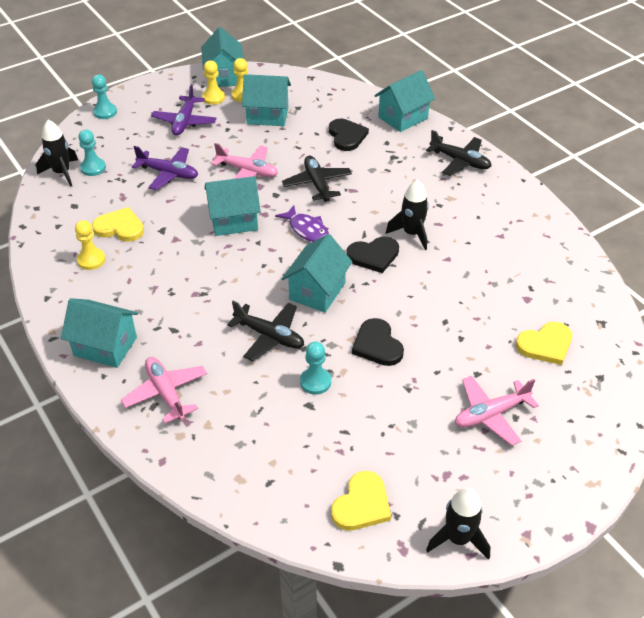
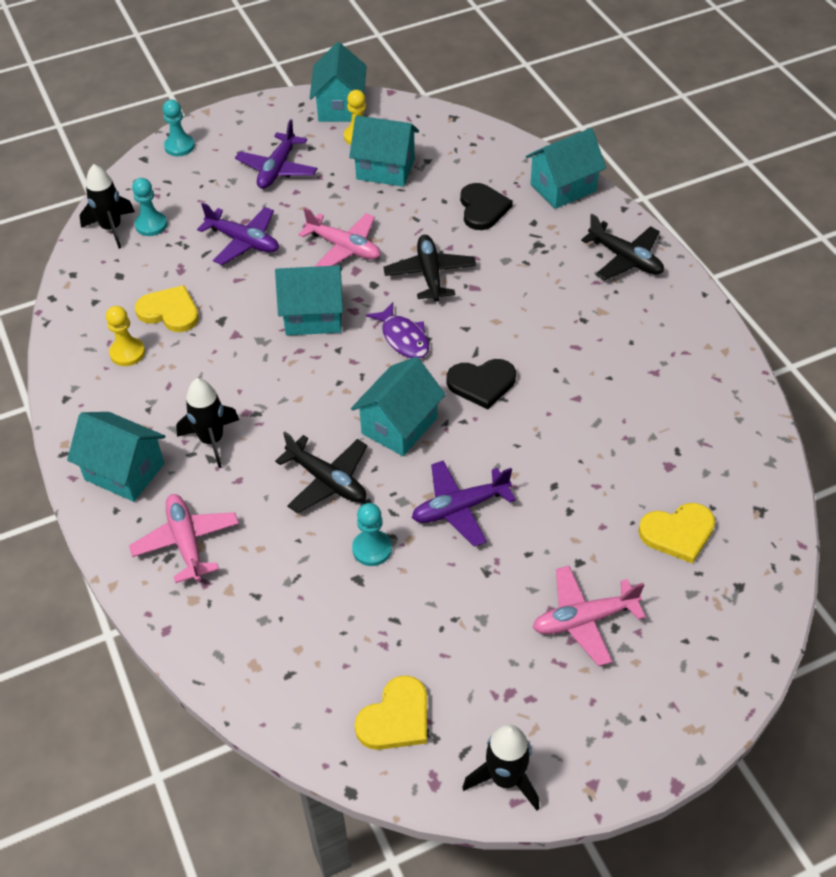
camera: 10 degrees right, 5 degrees up
(213, 98) = (320, 137): yellow pawn -> none
(377, 345) = (460, 508): black heart -> purple plane
(412, 234) = (538, 357): black rocket -> black rocket (212, 440)

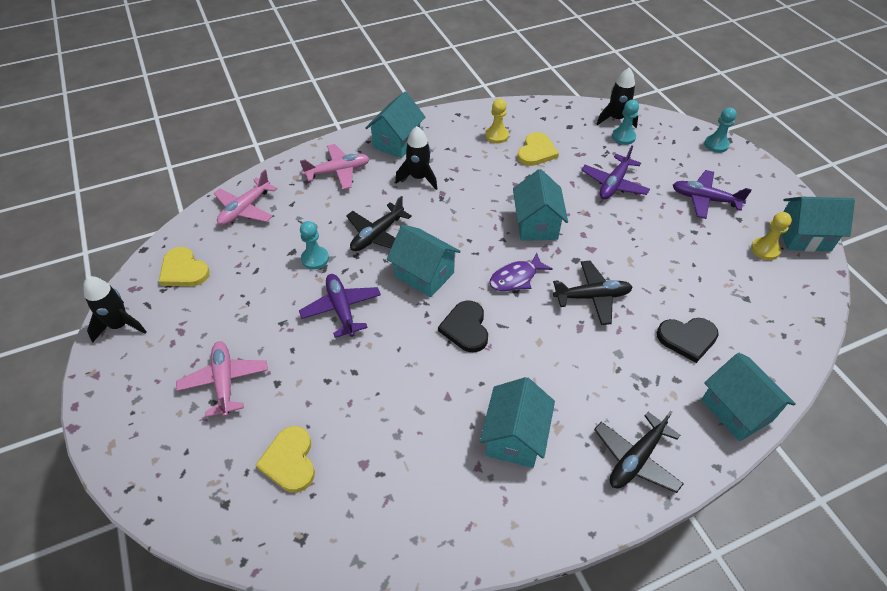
camera: 90 degrees right, 0 degrees up
(344, 248) = (616, 241): pink plane -> pink plane (245, 209)
(385, 169) = (724, 268): turquoise house -> turquoise house (514, 437)

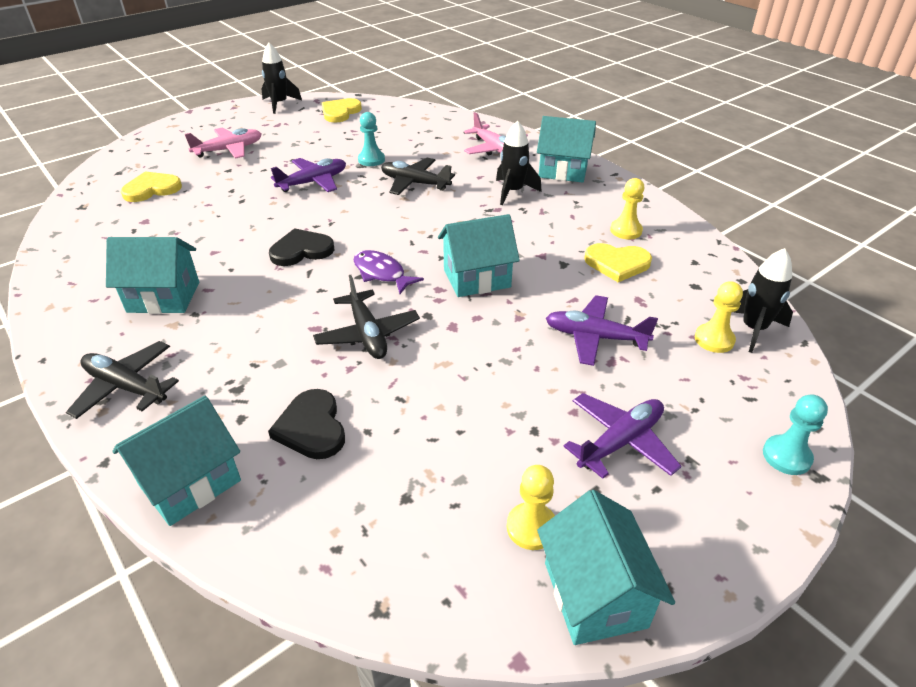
camera: 75 degrees right, 10 degrees down
(245, 209) = (420, 120): pink plane -> none
(424, 274) = (369, 216): turquoise house -> none
(623, 137) = (714, 339): turquoise pawn -> yellow pawn
(704, 199) = (620, 442): purple plane -> purple plane turned 45 degrees clockwise

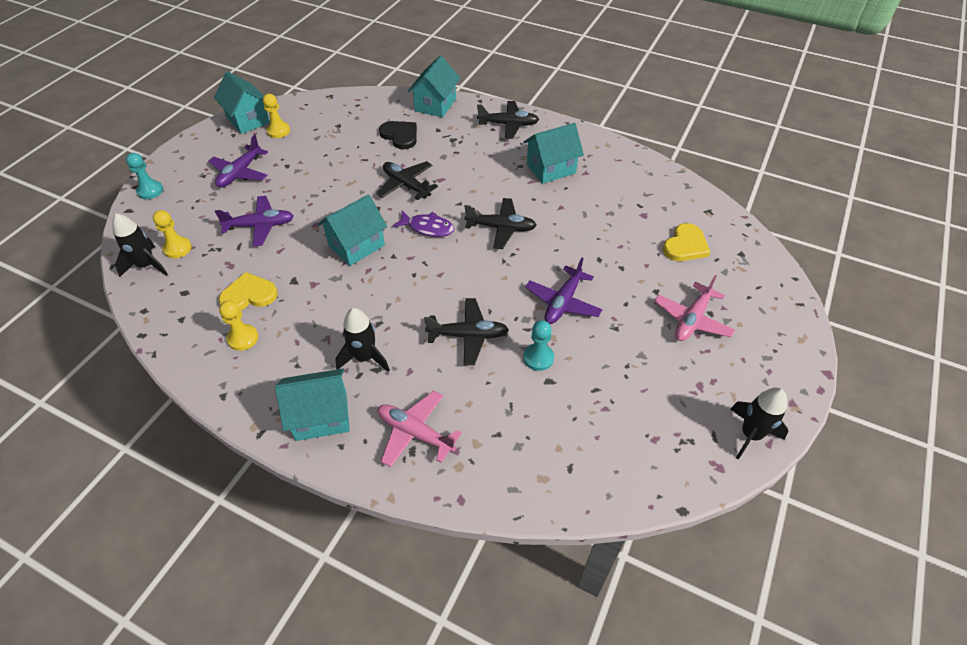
camera: 155 degrees right, 10 degrees up
(301, 250) = (501, 228): black heart -> black plane
(340, 112) = (658, 446): yellow heart -> none

